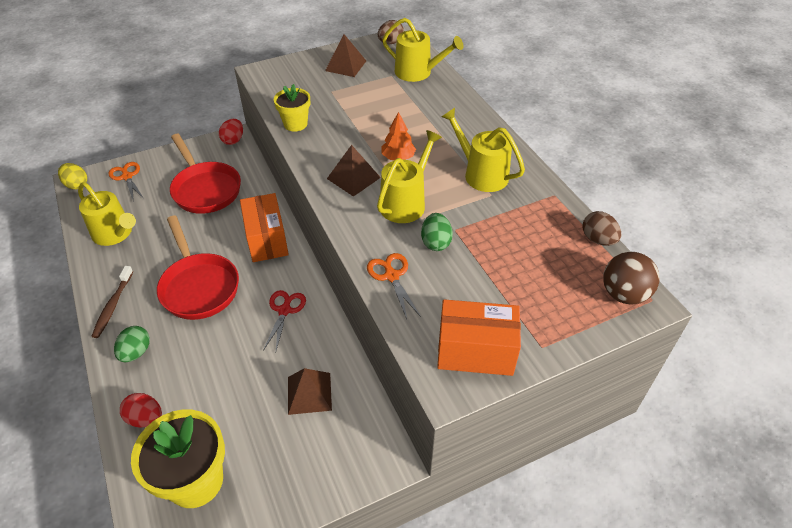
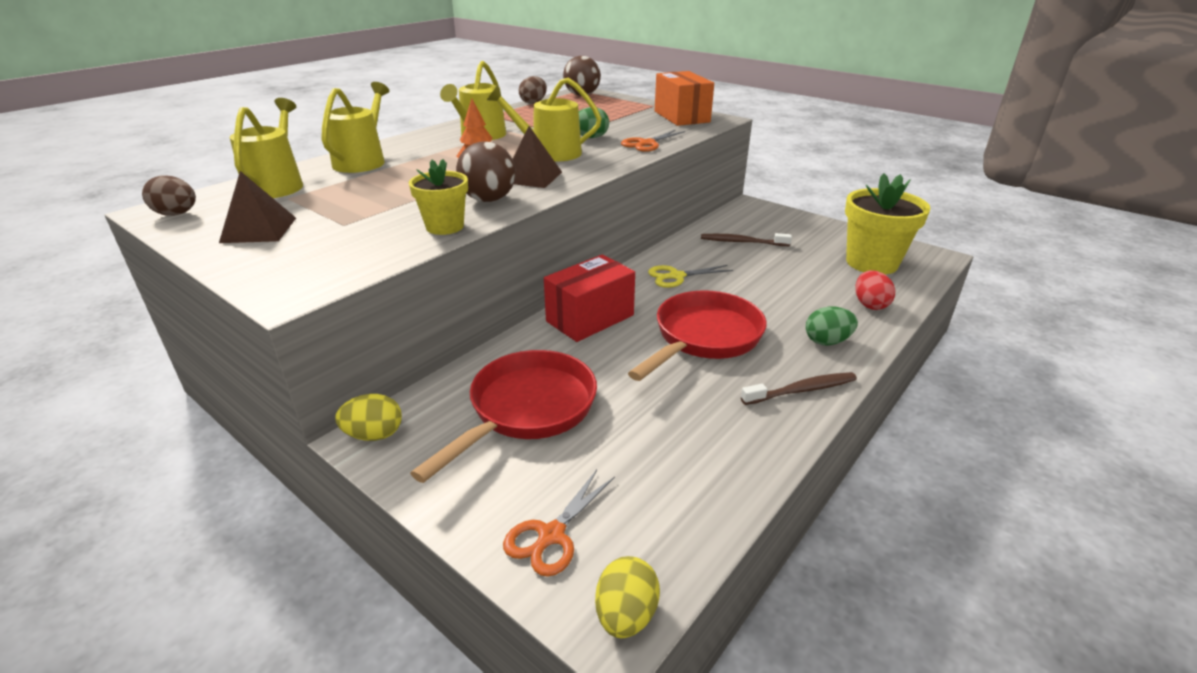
camera: 115 degrees left, 15 degrees down
(115, 234) = (696, 462): yellow watering can -> yellow watering can (362, 161)
(233, 140) = (374, 435): red egg -> yellow egg
(266, 240) = (590, 318): orange box -> red box
(284, 310) = (676, 276): red scissors -> yellow scissors
(309, 393) = (742, 242): brown pyramid -> brown toothbrush
(325, 148) = (488, 199): none -> brown ball

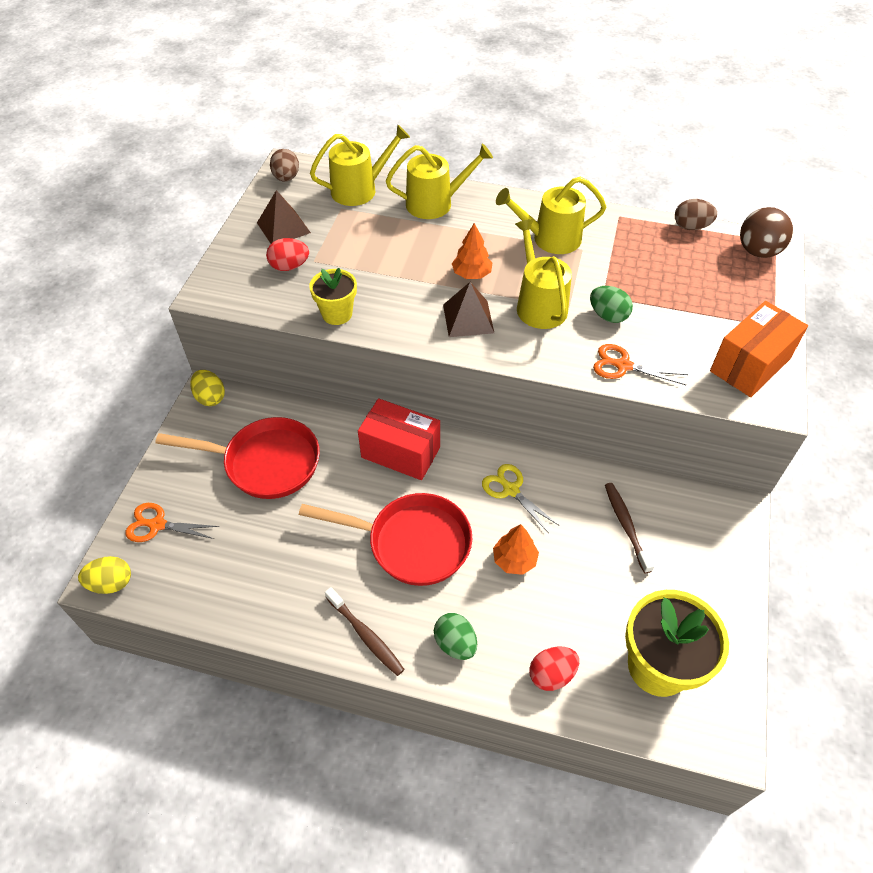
camera: 65 degrees right, 20 degrees up
(330, 237) = (289, 266): none -> red egg
(488, 199) = (401, 314): brown ball -> none
(750, 292) = (514, 560): none -> orange tree

